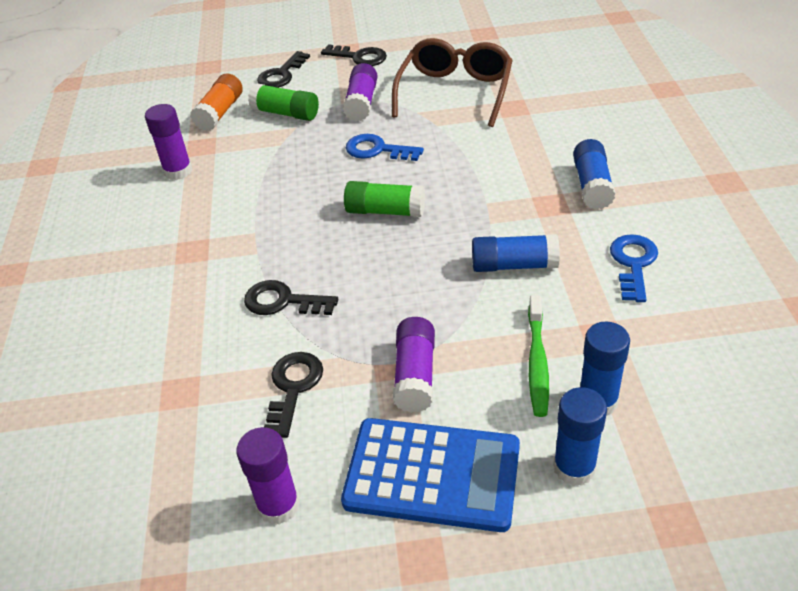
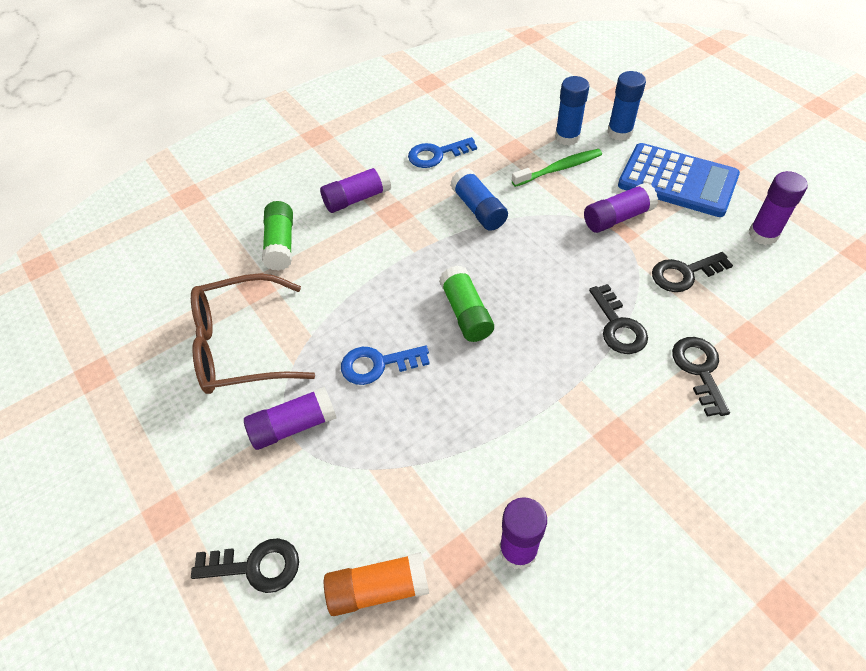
camera: 120 degrees left, 10 degrees up
(286, 113) = (347, 499): green glue stick -> green glue stick (281, 244)
(359, 57) = (183, 487): black key -> black key (699, 370)
(377, 150) = (377, 364): blue key -> blue key turned 90 degrees clockwise
(432, 475) = (677, 181): blue calculator -> blue calculator turned 135 degrees clockwise
(592, 185) = (357, 198): blue glue stick -> purple glue stick

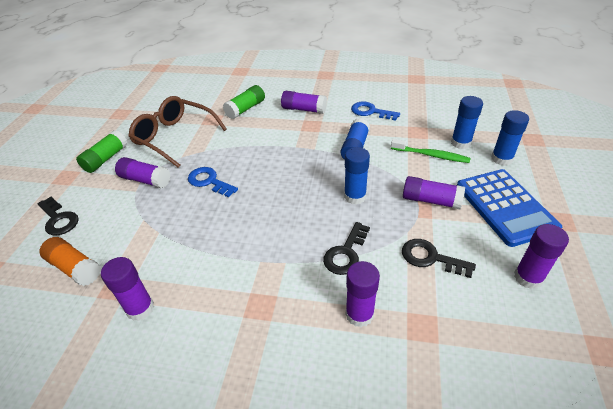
camera: 45 degrees right, 10 degrees down
(466, 313) = (278, 188): green glue stick -> green glue stick (106, 159)
(550, 263) = (355, 196): none -> blue glue stick
(699, 370) = (359, 314): black key -> purple glue stick

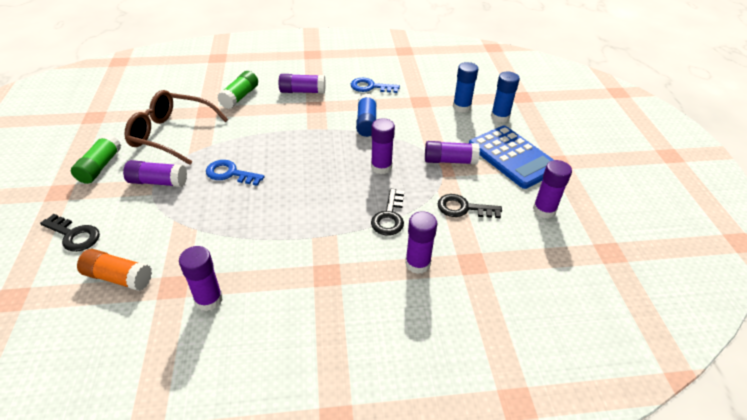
camera: 20 degrees left, 0 degrees up
(355, 196) = (381, 167): blue glue stick -> purple glue stick
(431, 155) = (439, 121): green toothbrush -> none

